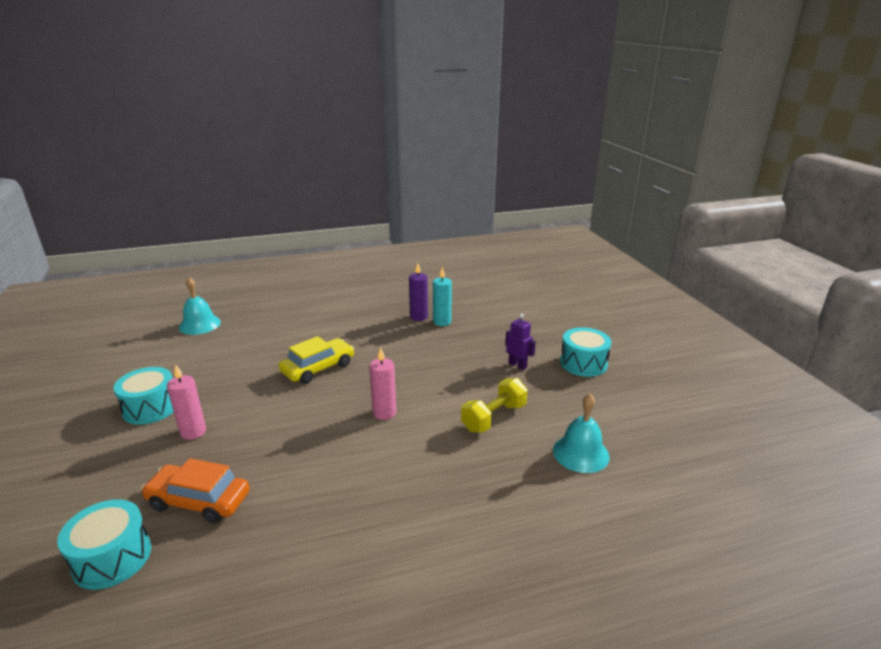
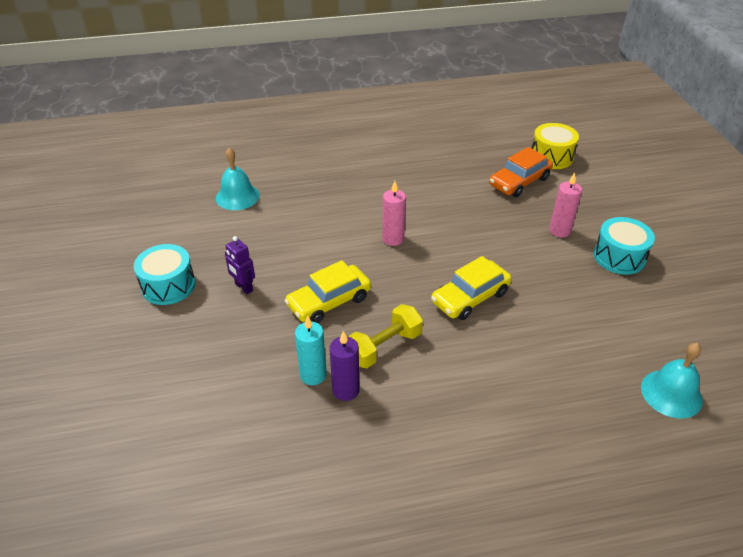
camera: 175 degrees left, 15 degrees up
(112, 558) = (551, 157): turquoise drum -> yellow drum
(199, 501) = (519, 181): orange car -> orange car turned 120 degrees clockwise
(440, 360) = (329, 301): none -> yellow car
(494, 417) = (294, 229): yellow dumbbell -> yellow dumbbell (384, 347)

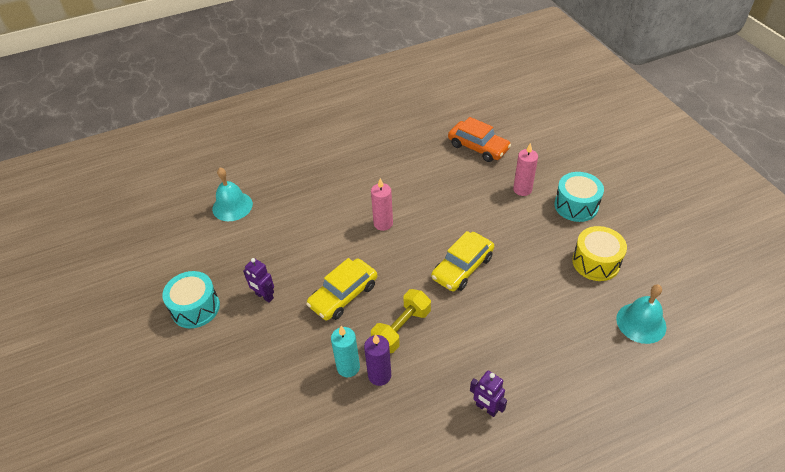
camera: 10 degrees left, 5 degrees up
(459, 449) = (486, 408): none -> purple robot
(519, 181) = (478, 147): orange car -> orange car turned 90 degrees counterclockwise
(551, 157) = (500, 117): yellow drum -> yellow drum (596, 262)

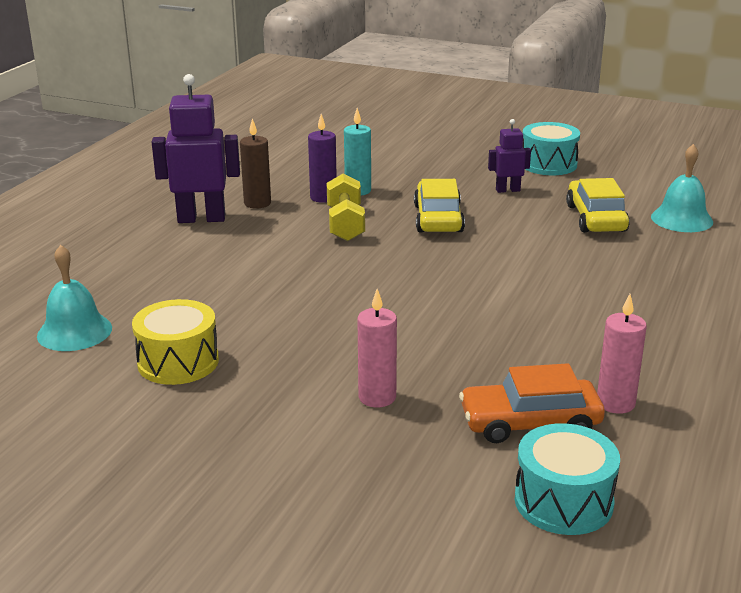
camera: 135 degrees right, 20 degrees down
(383, 223) = (499, 278): pink candle -> pink candle (615, 403)
(430, 402) = (257, 203): none -> brown candle
(462, 267) = (347, 285): yellow car -> yellow car (596, 218)
(486, 408) = (201, 218): purple robot -> purple robot, size x1.88
(576, 206) = (269, 416): turquoise drum -> turquoise drum (563, 501)

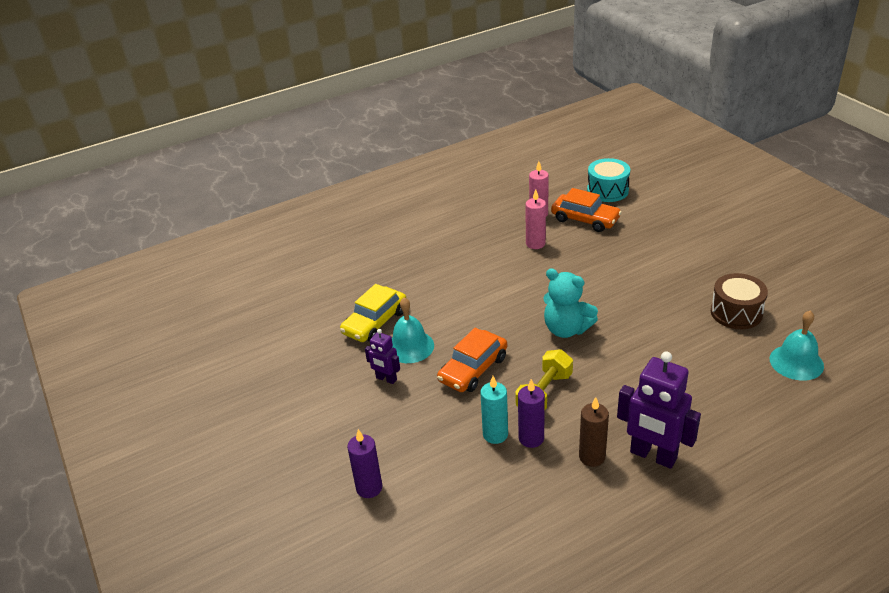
camera: 140 degrees left, 10 degrees up
(178, 362) = (736, 312): yellow drum -> brown drum
(377, 397) = (642, 254): pink candle -> pink candle (535, 243)
(383, 276) = (566, 329): none -> turquoise teddy bear
(417, 145) = (369, 488): none -> purple candle
(438, 218) = (473, 369): yellow car -> orange car
(548, 164) = (312, 397): turquoise drum -> none
(681, 219) = (328, 299): turquoise bell -> turquoise bell (410, 346)

